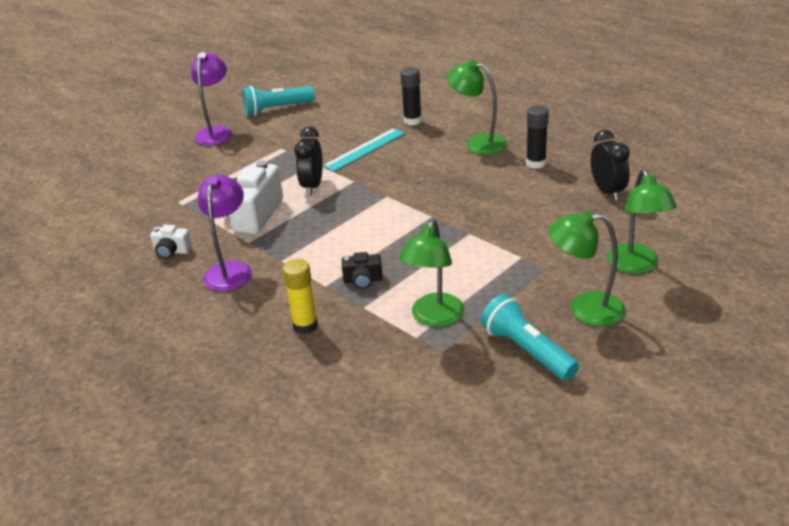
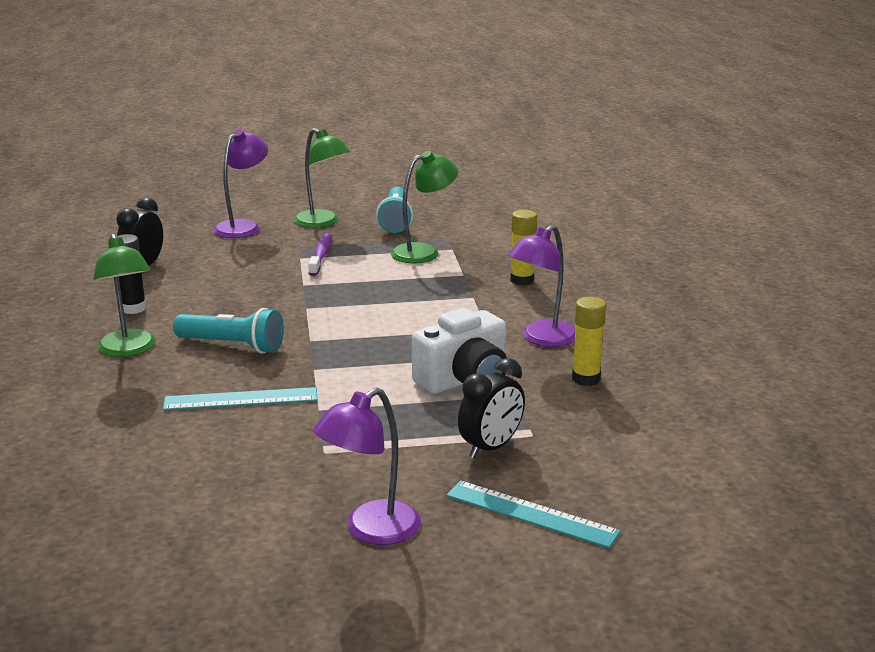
camera: 145 degrees left, 10 degrees down
(146, 166) = (531, 514): none -> turquoise ruler
(172, 251) = (586, 379): white camera -> yellow glue stick
(277, 109) = (231, 530): turquoise flashlight -> turquoise flashlight (232, 345)
(312, 186) = (362, 382): black clock -> black clock (491, 447)
(363, 280) = (439, 288): black camera -> none
(412, 121) = (124, 410): black glue stick -> none
(510, 268) = (321, 255): none -> purple toothbrush
(636, 266) = (243, 226): green lamp -> purple lamp

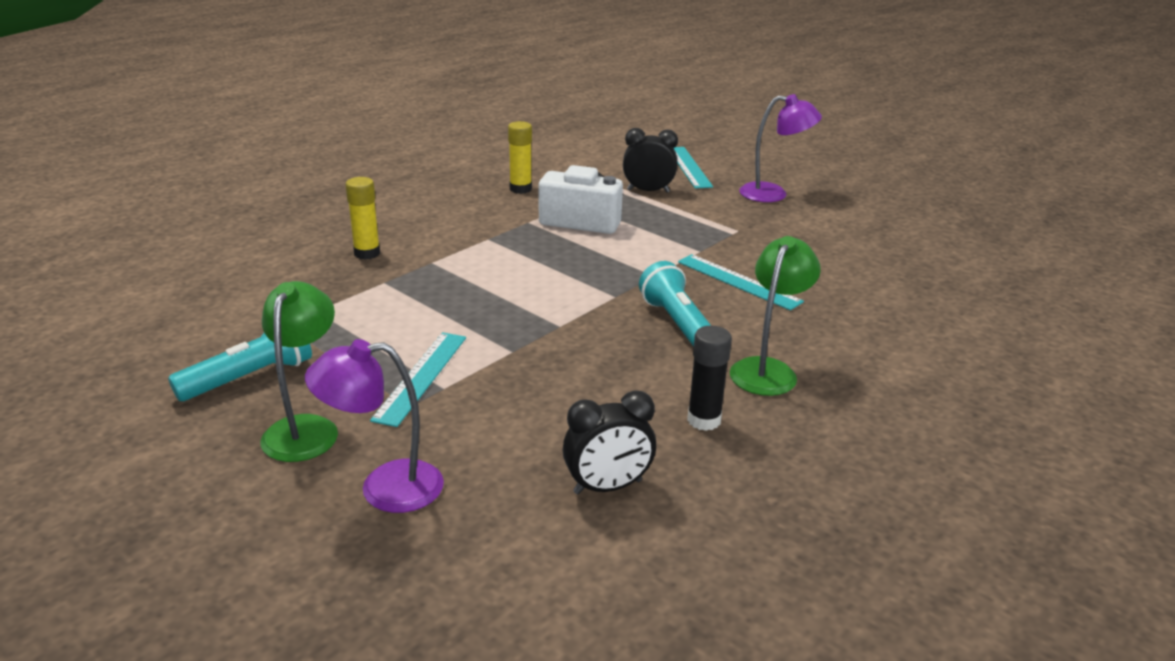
camera: 130 degrees left, 5 degrees up
(321, 255) = (421, 377): purple toothbrush -> turquoise ruler
(424, 252) = (343, 321): green lamp -> none
(542, 339) = (478, 216): purple lamp -> none

